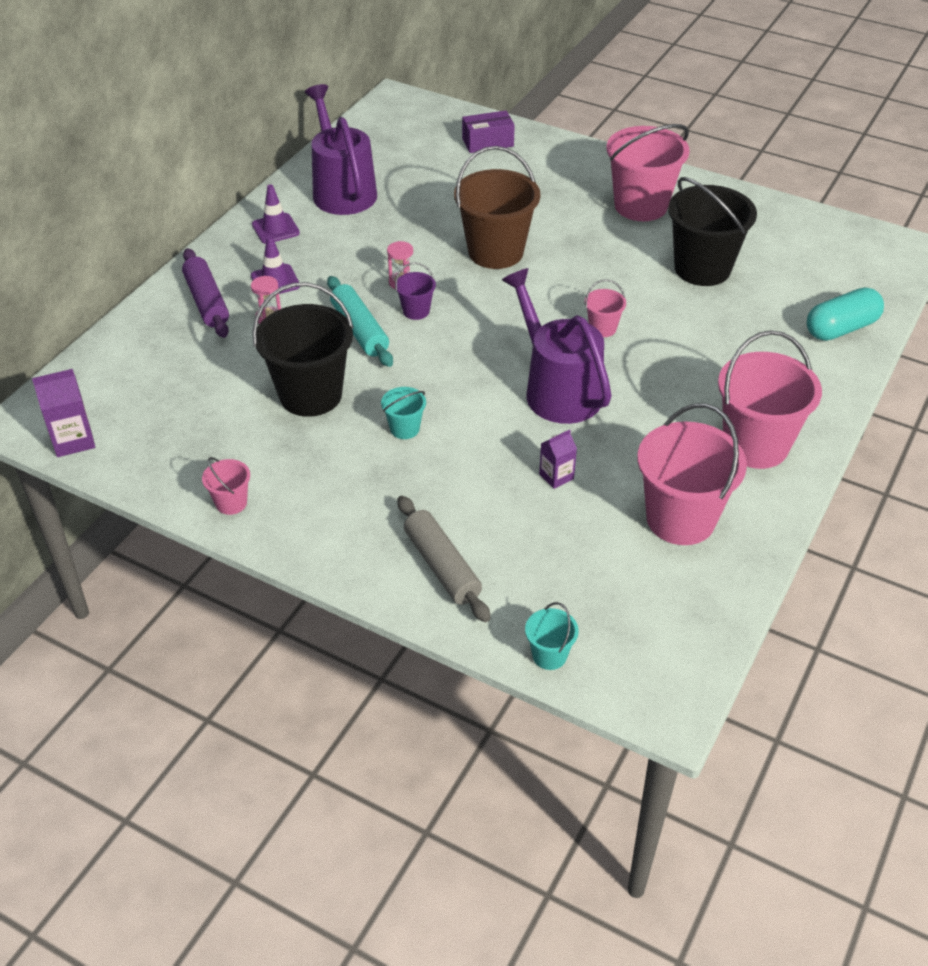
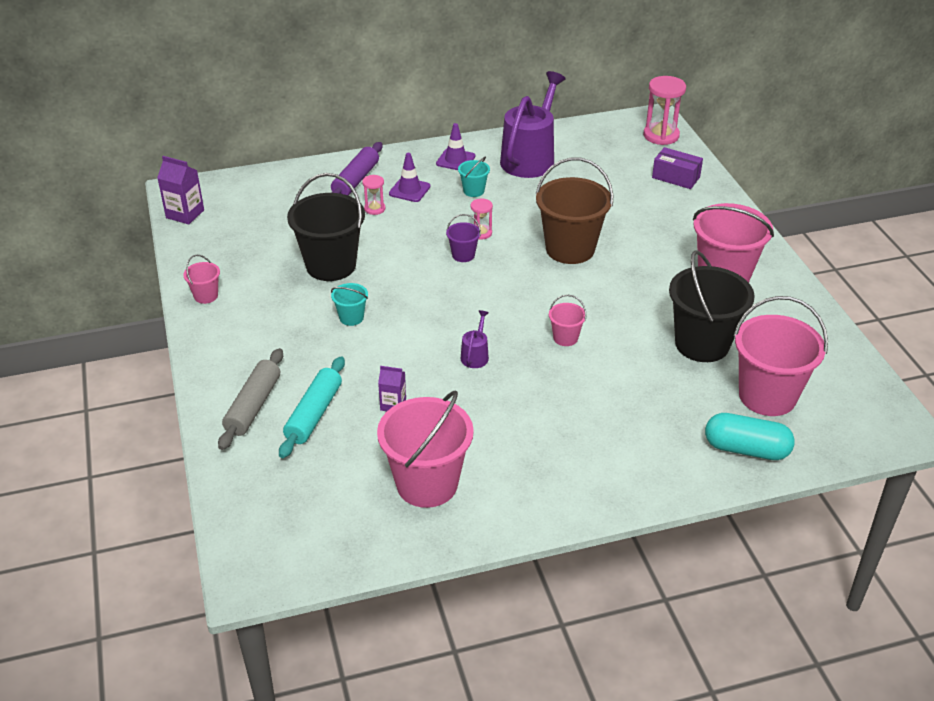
camera: 45 degrees right, 5 degrees down
(359, 330) = (413, 246): turquoise rolling pin -> turquoise rolling pin (314, 414)
(423, 112) = (661, 135): none -> pink hourglass
(549, 655) = (231, 497): turquoise bucket -> turquoise bucket (473, 191)
(557, 390) = (475, 355): purple watering can -> purple watering can, size x0.42
(755, 445) = (550, 478): pink bucket -> pink bucket (767, 396)

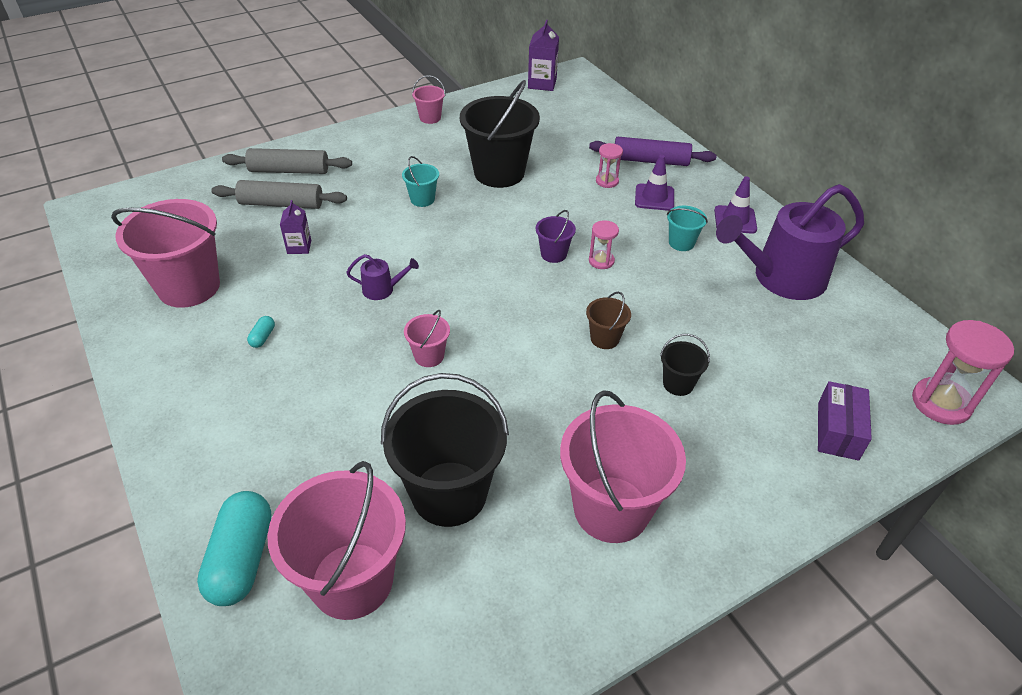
camera: 75 degrees right, 5 degrees up
(314, 414) = (281, 204): turquoise rolling pin -> grey rolling pin
(516, 433) = (262, 337): none -> turquoise capsule
(530, 158) = (781, 278): purple watering can -> purple watering can turned 150 degrees clockwise
(570, 249) = (604, 338): brown bucket -> brown bucket, size x0.46
(623, 227) = (678, 384): none -> black bucket

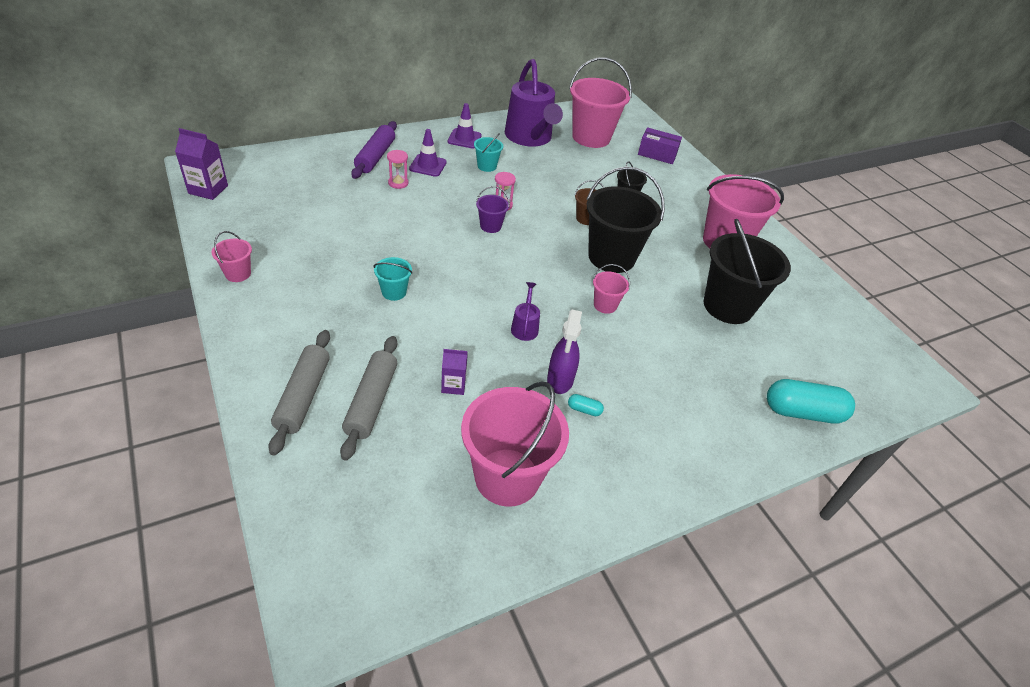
camera: 90 degrees left, 0 degrees up
(304, 318) = (560, 380): none -> purple spray bottle
(352, 580) = (801, 355): pink bucket -> pink bucket (591, 137)
(499, 173) = (364, 239): black bucket -> black bucket (611, 257)
(941, 403) = (634, 119): pink hourglass -> none

